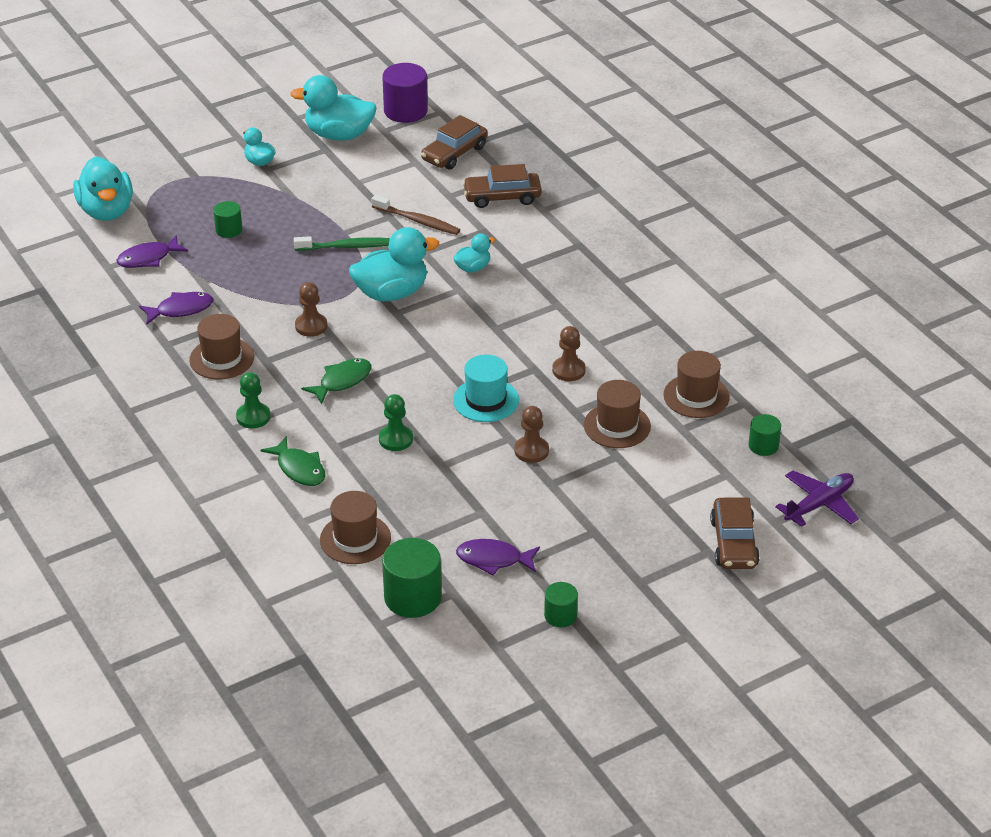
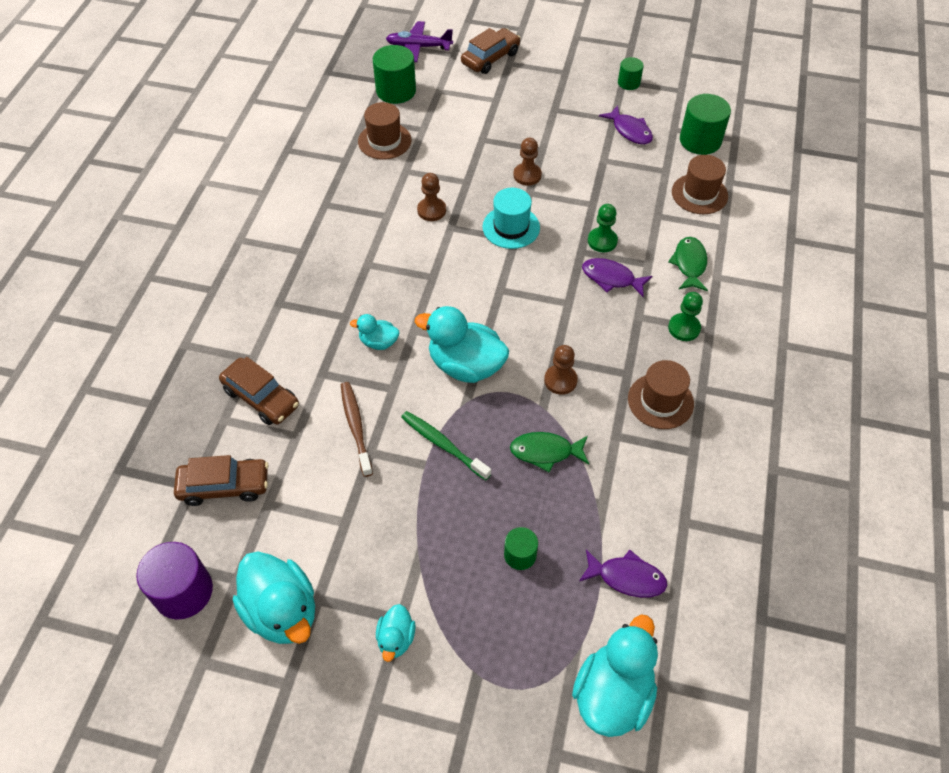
camera: 135 degrees left, 15 degrees up
(181, 310) = (650, 483): purple fish -> purple fish (611, 278)
(342, 381) = (590, 312): green fish -> green fish (545, 452)
(617, 426) = (456, 155): brown hat -> none
(763, 446) = (396, 91): green cylinder -> green cylinder, size x1.76

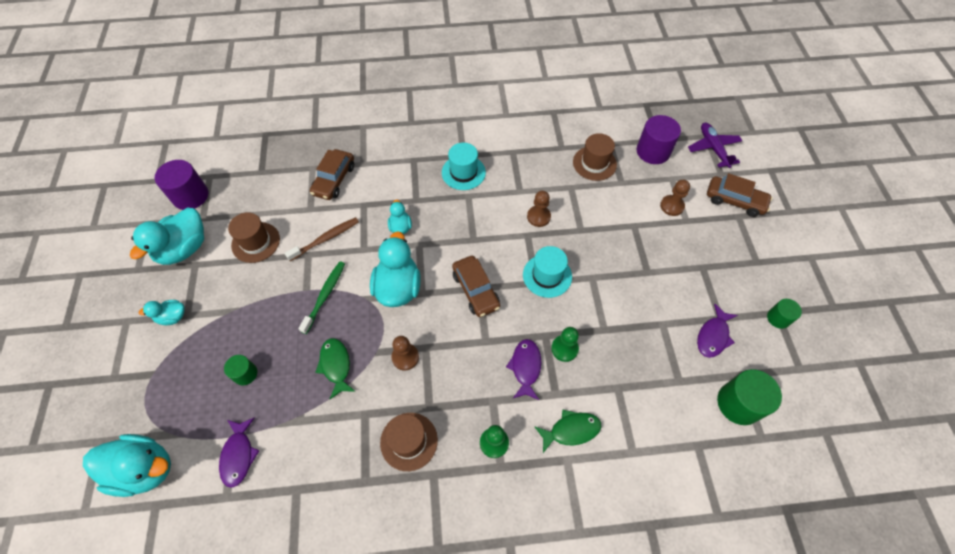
camera: 70 degrees right, 5 degrees up
(224, 486) = (264, 187): brown car -> brown car (475, 290)
(329, 258) = (463, 172): none -> turquoise hat
(396, 91) = (653, 151): green cylinder -> purple cylinder
(527, 175) = (611, 270): brown pawn -> brown pawn (672, 206)
(699, 194) = (665, 419): brown hat -> brown hat (256, 242)

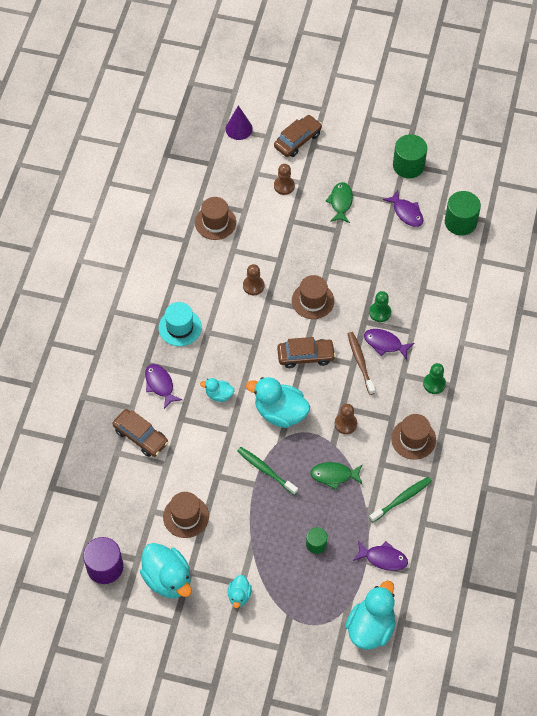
camera: 70 degrees left, 0 degrees up
(323, 453) = (402, 499): none -> green toothbrush
(325, 239) = (206, 458): brown toothbrush -> brown toothbrush (360, 362)
(395, 177) = (160, 385): none -> purple fish
(547, 275) = (313, 300): turquoise hat -> brown hat
(571, 430) = (442, 332): green fish -> green fish (340, 202)
(653, 151) = (222, 173): purple cylinder -> none
(713, 148) = (239, 129): purple plane -> purple cone
(778, 318) = (408, 165): green cylinder -> green cylinder, size x1.76

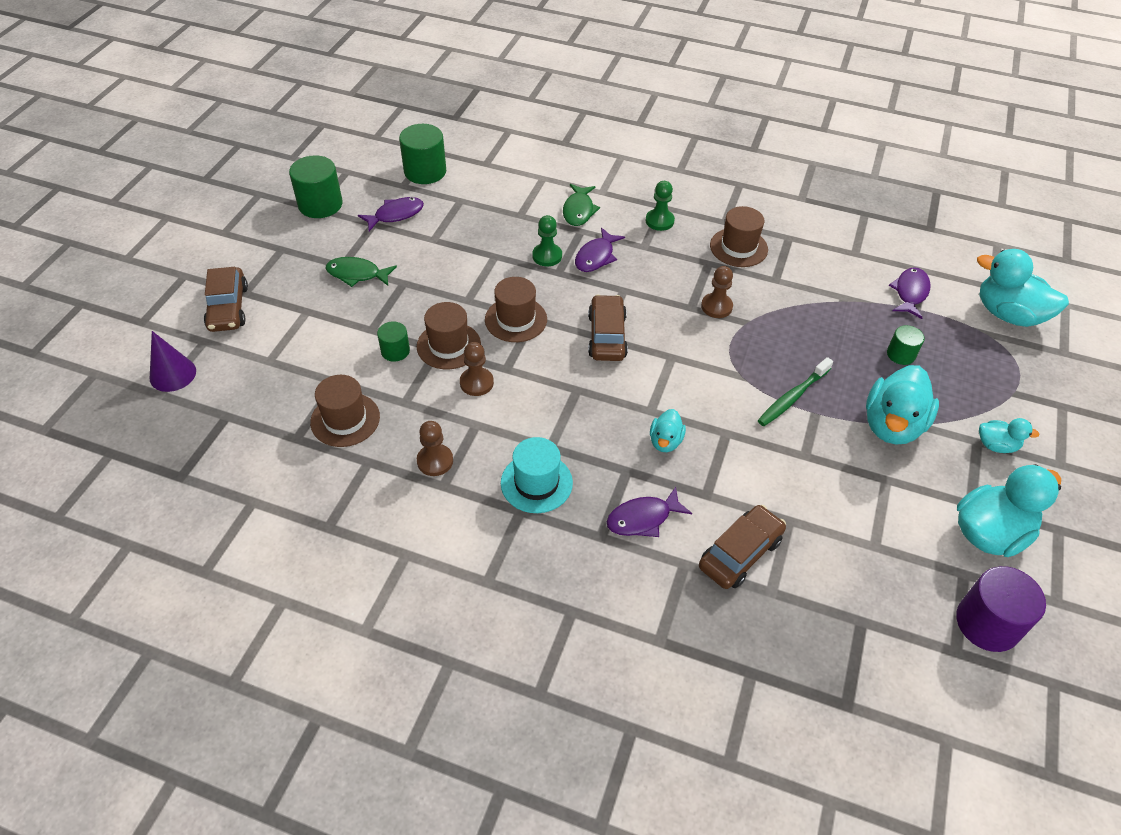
camera: 85 degrees left, 10 degrees down
(186, 516) = (879, 501): brown hat -> brown hat (448, 345)
(274, 237) = (395, 351): none -> green cylinder
(280, 412) = (698, 372): turquoise duck -> turquoise duck (892, 425)
(284, 186) = (305, 331): brown pawn -> brown pawn (435, 461)
(297, 140) = (228, 308): brown car -> brown car turned 150 degrees counterclockwise
(334, 475) = (795, 326): green fish -> green fish (579, 210)
(360, 362) = (622, 282): brown toothbrush -> none
(402, 499) = (824, 267): green toothbrush -> none

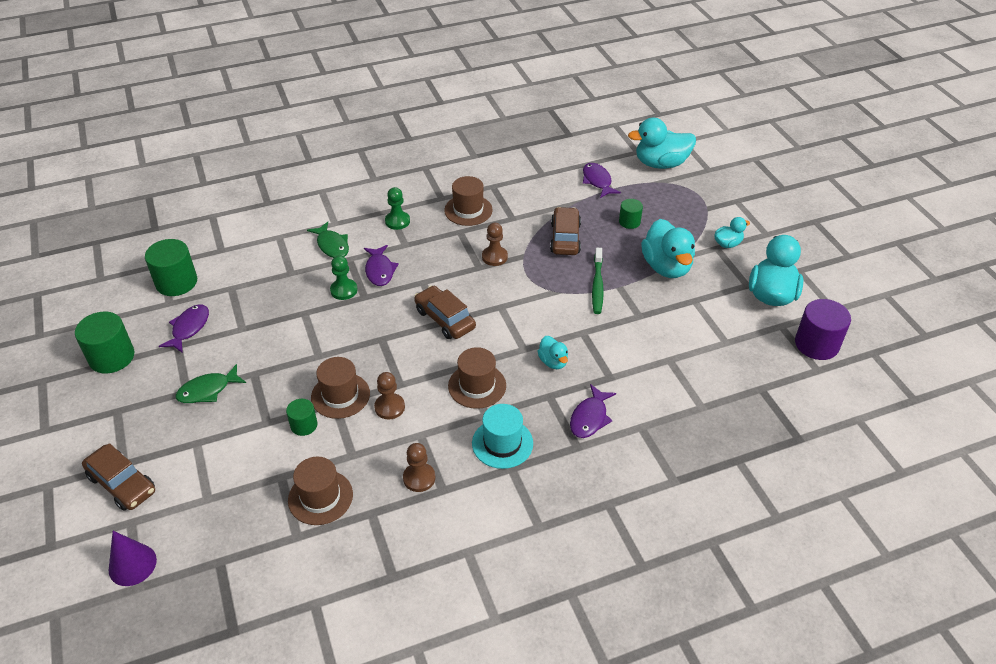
camera: 40 degrees left, 5 degrees down
(516, 319) = (370, 347): brown hat -> brown hat (477, 386)
(740, 553) = (664, 398): brown car -> brown car (565, 238)

